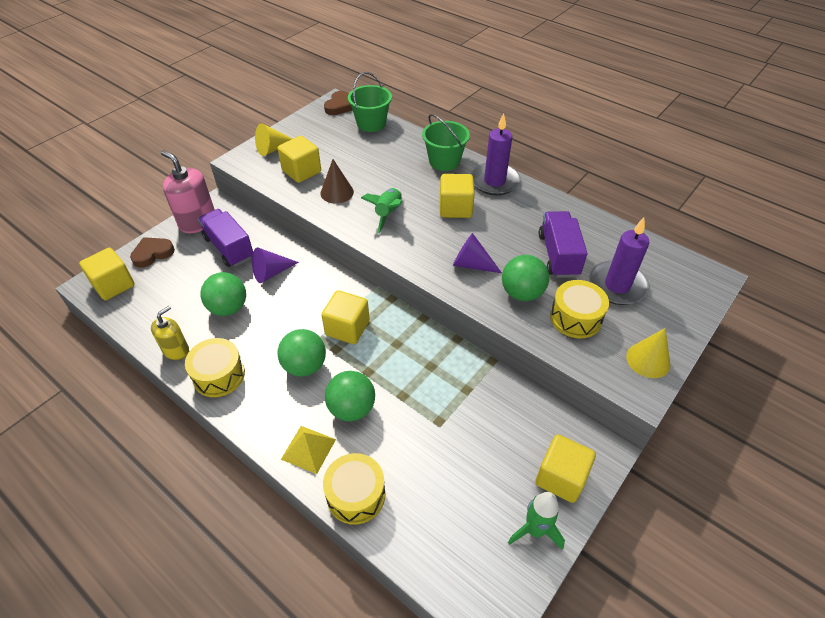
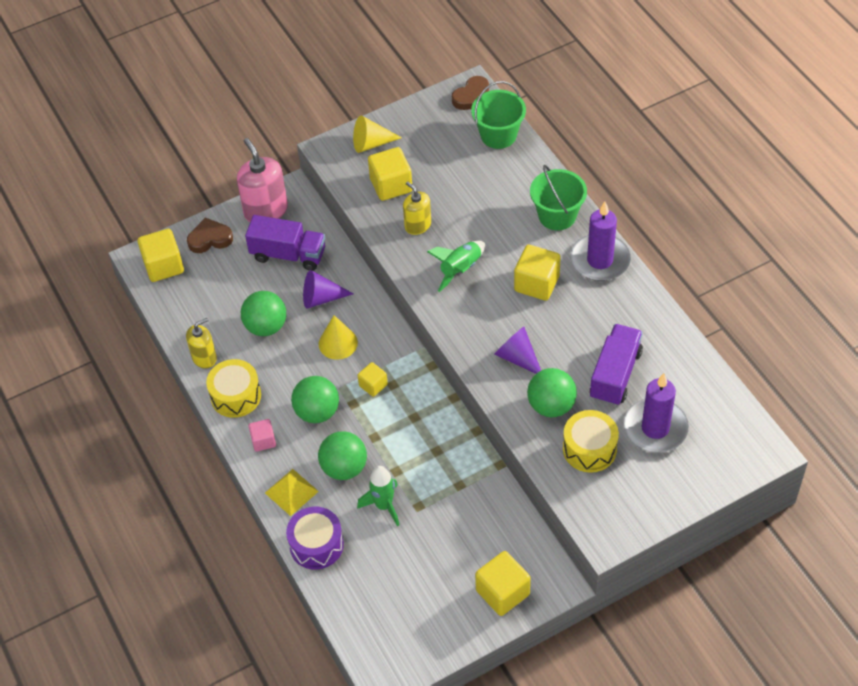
camera: 25 degrees right, 5 degrees up
(229, 248) = (288, 254): purple truck -> purple truck turned 120 degrees clockwise
(261, 408) = (263, 441): none -> pink cube
(337, 192) = (418, 225): brown cone -> yellow soap dispenser
(347, 328) = (373, 385): yellow cube -> yellow cube, size x0.58
(356, 495) = (316, 545): yellow drum -> purple drum
(535, 530) = (454, 626): green rocket -> green rocket (384, 506)
(648, 360) = (633, 513): yellow cone -> yellow cone (338, 343)

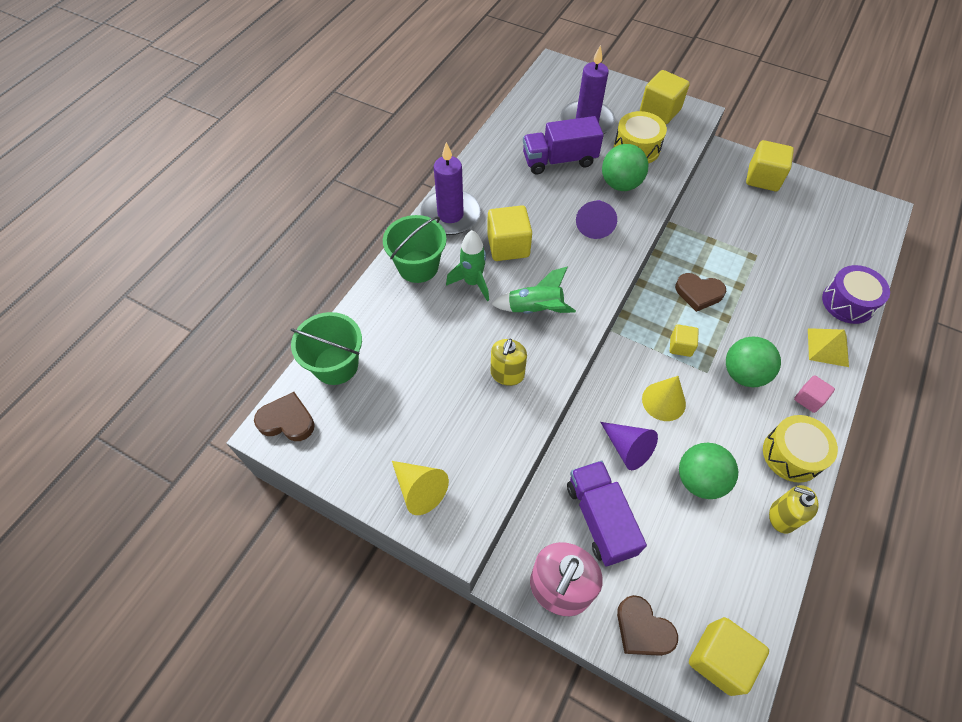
camera: 125 degrees left, 5 degrees up
(344, 468) = (771, 322): green ball -> none
(384, 506) = (774, 277): green rocket -> green rocket (472, 282)
(391, 185) = (470, 430): yellow cube -> yellow cube (660, 111)
(411, 433) = (698, 293): none -> brown heart

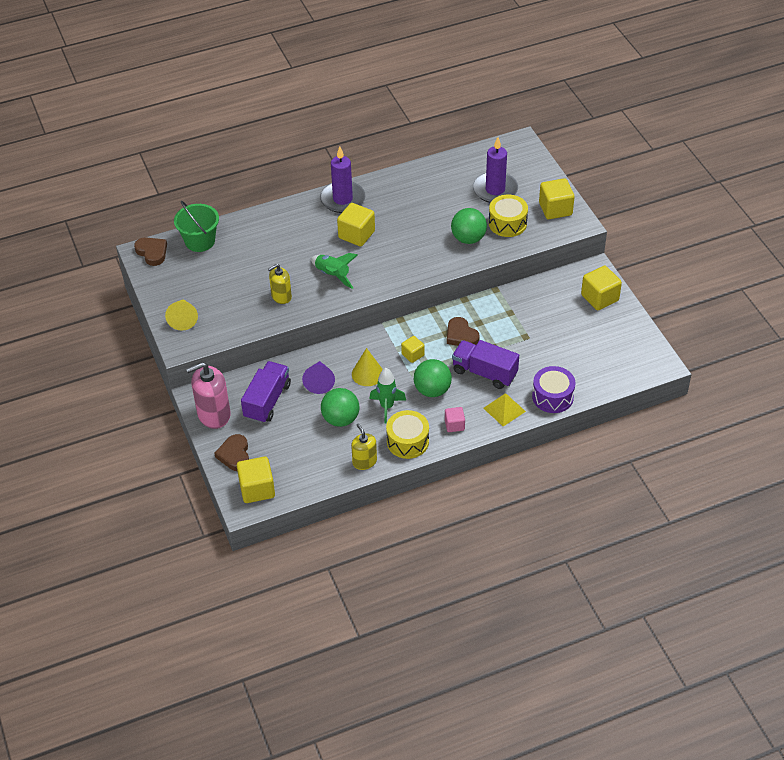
camera: 40 degrees right, 10 degrees down
(418, 266) = (293, 217): green bucket -> none
(472, 282) = (314, 242): green rocket -> green rocket (387, 407)
(559, 160) = (447, 203): purple truck -> purple truck (484, 373)
(595, 224) = (423, 251): purple cone -> none

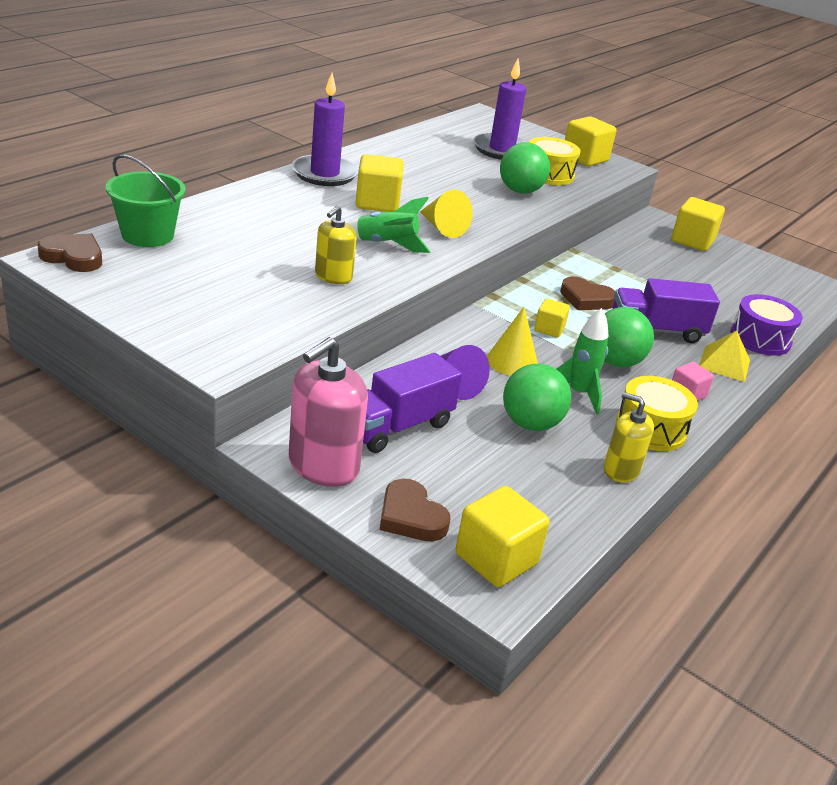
camera: 35 degrees left, 15 degrees down
(183, 319) = (193, 327): yellow cone -> yellow cone (442, 228)
(267, 401) = (397, 426): purple truck -> purple truck turned 120 degrees counterclockwise

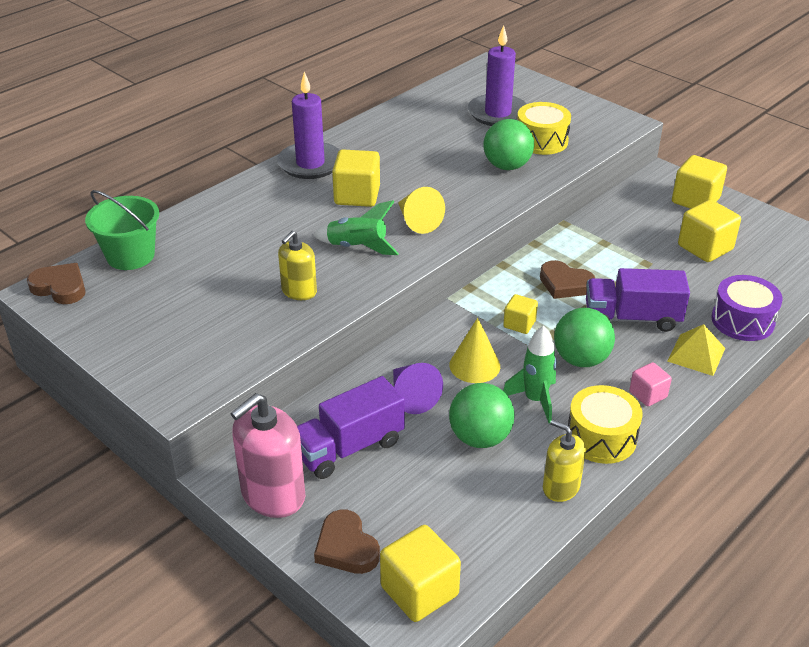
camera: 10 degrees right, 5 degrees up
(585, 158) = (585, 115): yellow cube -> yellow cube (705, 247)

